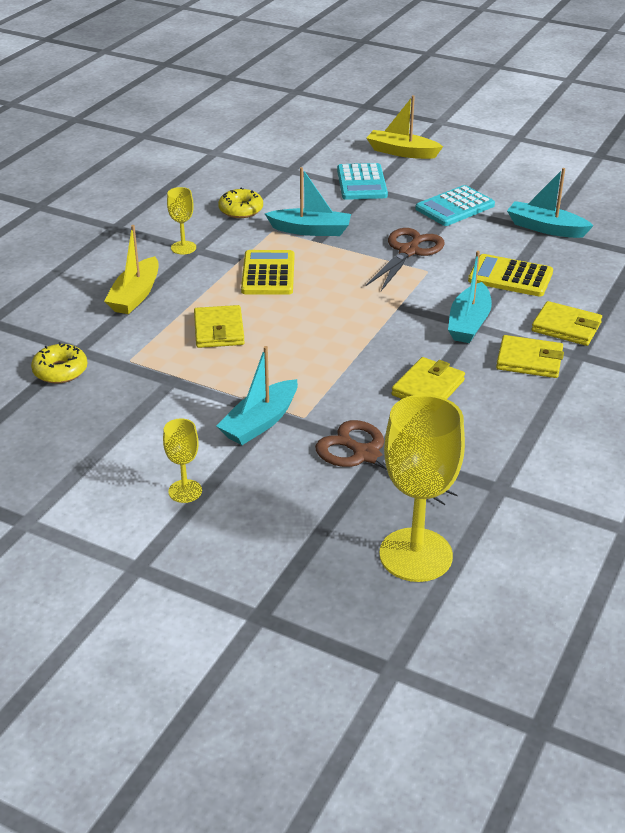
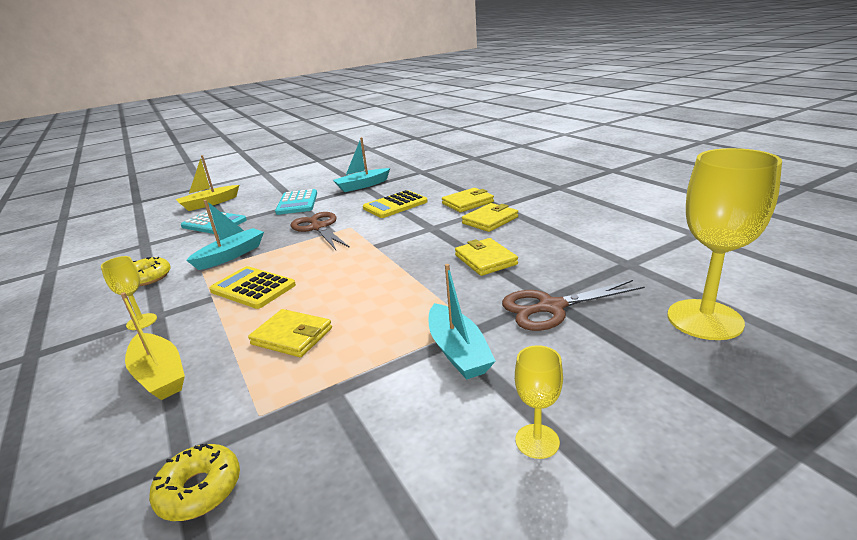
camera: 55 degrees left, 10 degrees down
(469, 323) = (427, 228): turquoise boat -> none

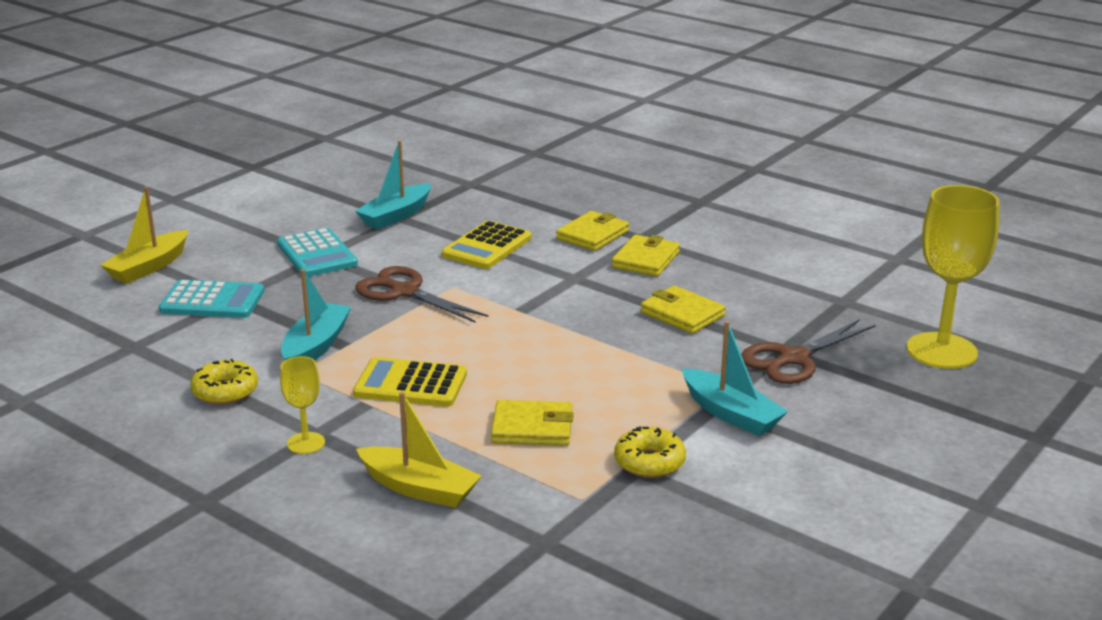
camera: 25 degrees left, 0 degrees up
(200, 490) = (593, 557): yellow donut -> yellow donut (649, 462)
(537, 441) = (853, 469): yellow goblet -> none

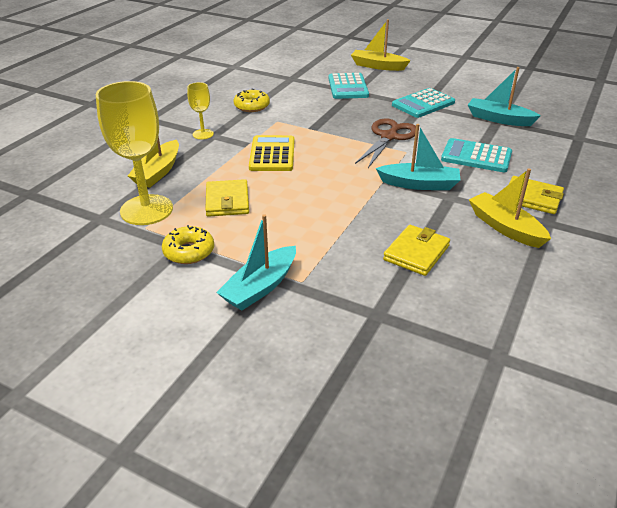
camera: 80 degrees right, 10 degrees up
(316, 346) = (308, 121): turquoise boat -> turquoise boat (419, 184)
(487, 246) = (476, 156): yellow calculator -> turquoise calculator
(645, 260) = (505, 227): yellow wallet -> yellow boat
(793, 359) = (362, 321): brown scissors -> none
(941, 351) = (421, 437): yellow goblet -> yellow goblet (146, 210)

